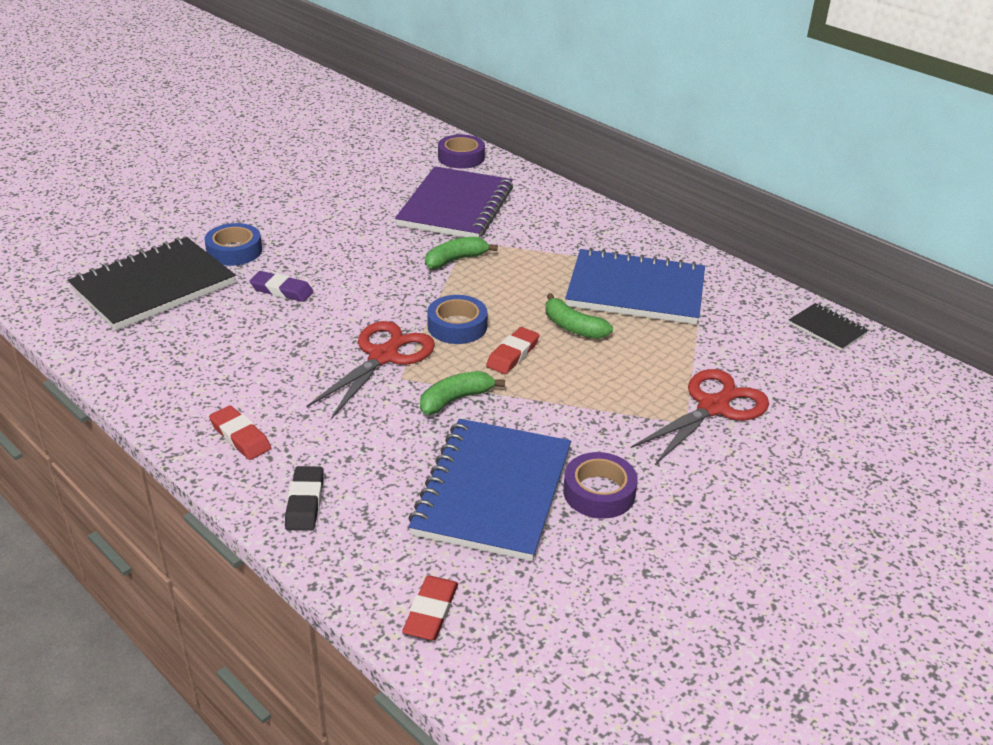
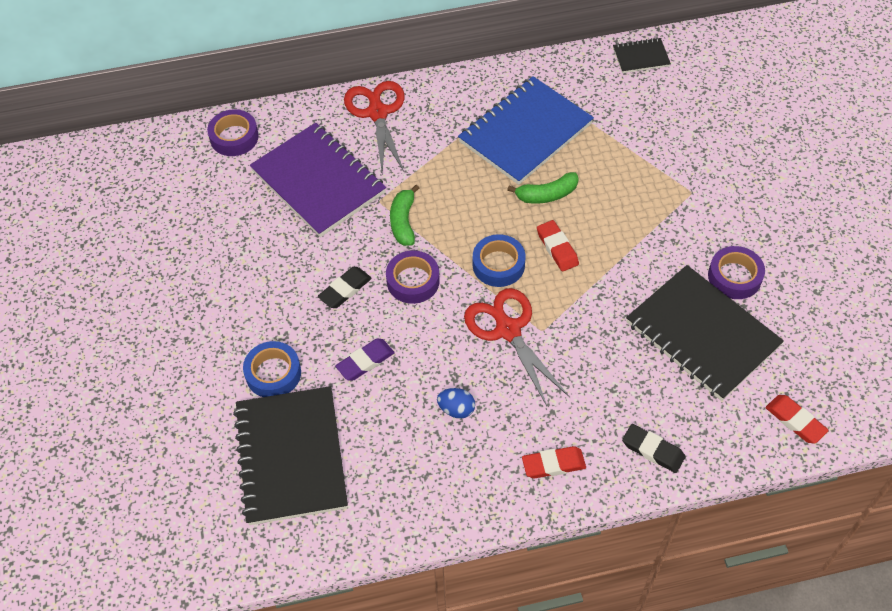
camera: 55 degrees left, 20 degrees up
(265, 356) = (456, 409): none -> blue egg
(352, 256) = (345, 290): none -> black eraser
(393, 286) = (413, 281): none -> purple tape
(455, 399) = (590, 309): green banana -> none
(492, 492) = (702, 335): blue notebook -> black notebook
(713, 407) = (686, 168): red scissors -> red scissors (377, 113)

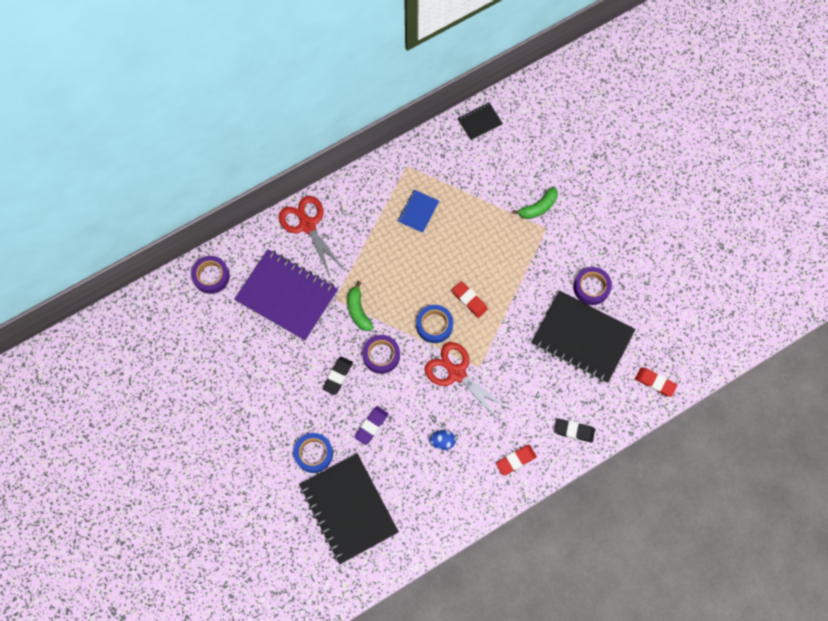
camera: 20 degrees left, 15 degrees up
(525, 133) = (418, 212): blue notebook -> blue notebook, size x0.47
(546, 195) = (449, 259): green banana -> green banana (538, 207)

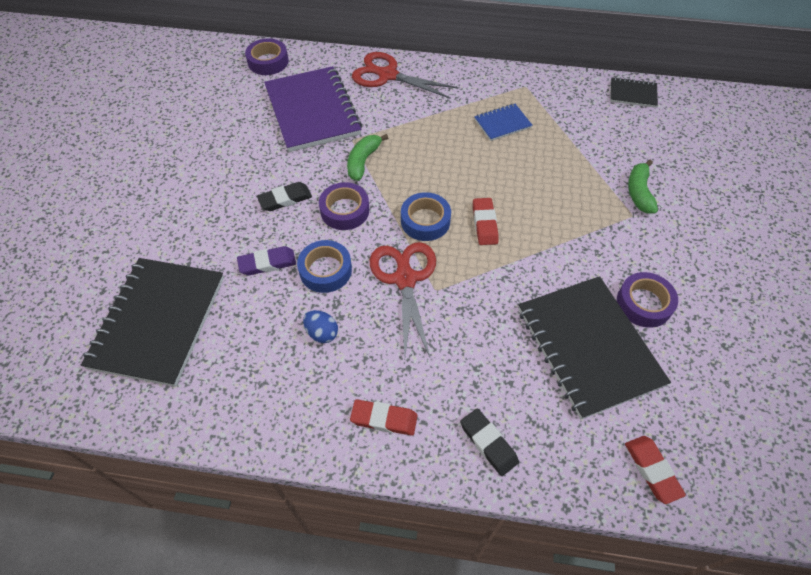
camera: 40 degrees right, 15 degrees down
(307, 225) = (388, 75): red scissors -> red scissors turned 75 degrees counterclockwise
(314, 453) = (187, 246): blue tape -> blue tape (325, 270)
(538, 207) = (639, 192): green banana -> green banana turned 90 degrees clockwise

